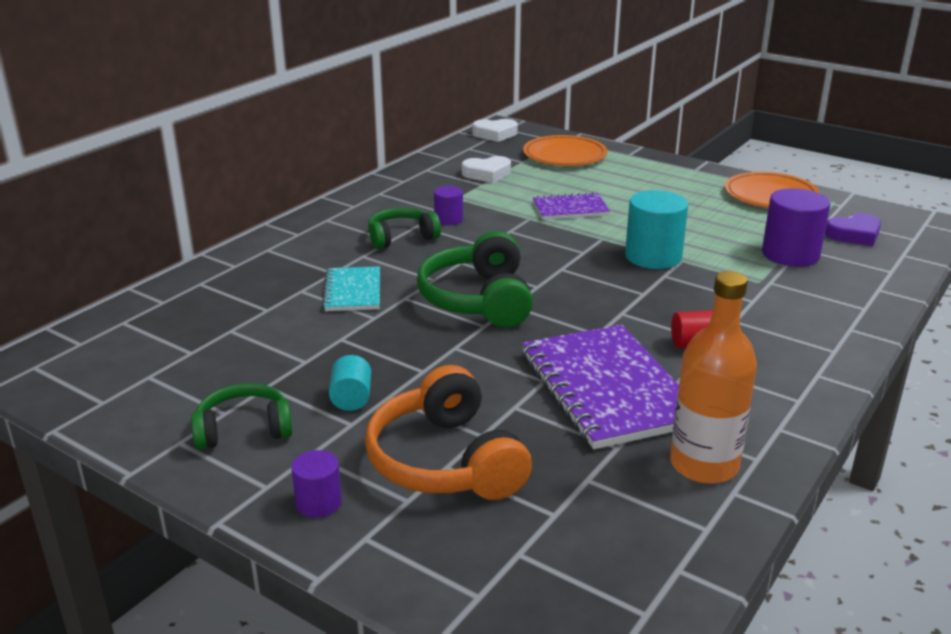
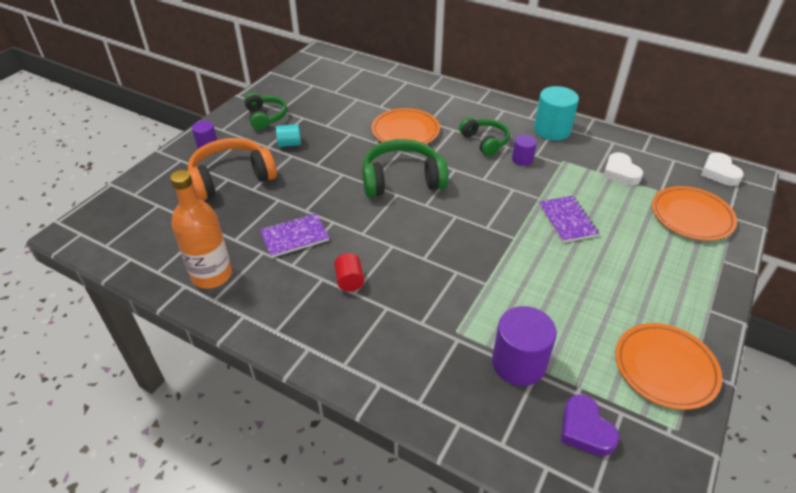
camera: 85 degrees right, 15 degrees up
(353, 291) = (405, 131): turquoise notebook -> orange plate
(607, 389) = (294, 236): purple notebook -> purple notebook, size x0.54
(653, 256) = (488, 267): turquoise cylinder -> turquoise cylinder (552, 130)

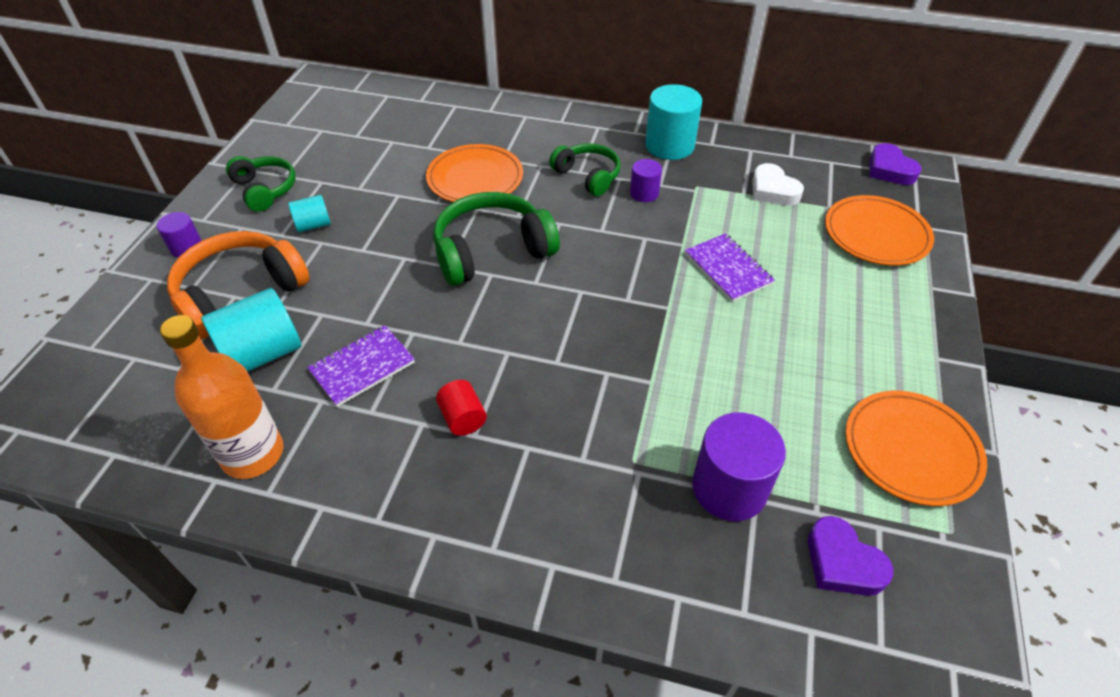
camera: 15 degrees left, 5 degrees up
(235, 216) = (262, 353): none -> turquoise cylinder
(719, 172) = (889, 169): white heart -> purple heart

